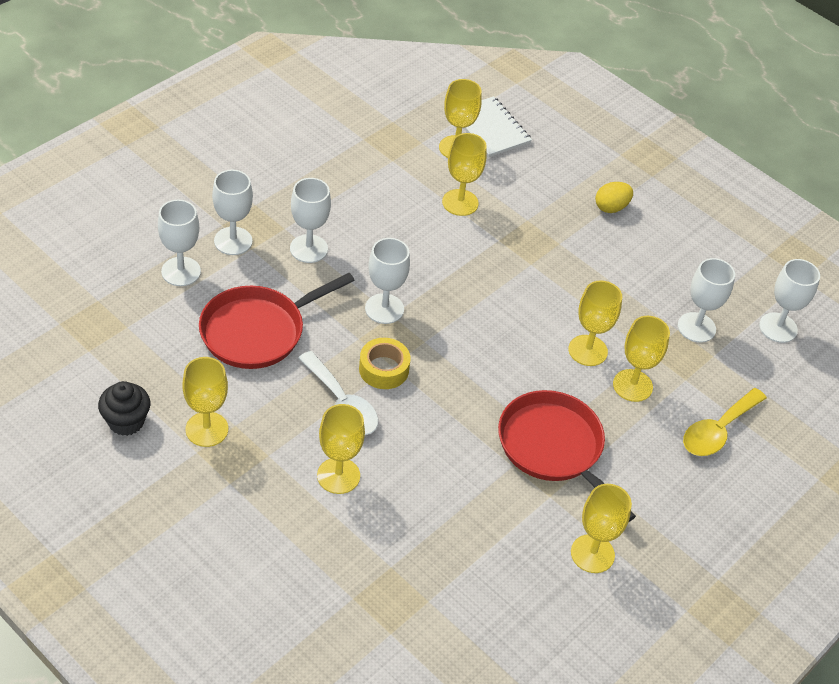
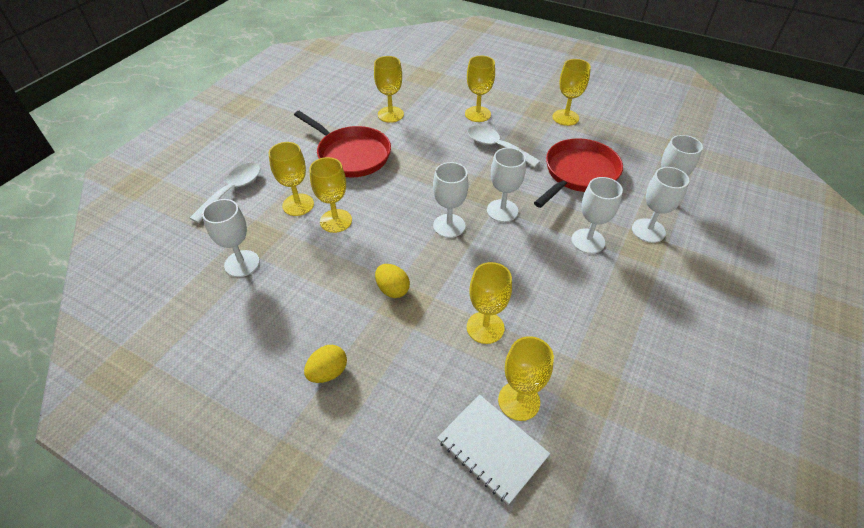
camera: 170 degrees right, 0 degrees up
(126, 421) = (611, 111): black cupcake -> none
(383, 369) = (481, 172): yellow tape -> none
(538, 258) = (392, 289): none -> yellow egg
(592, 554) = (319, 112): yellow goblet -> yellow goblet (390, 114)
(717, 431) = (233, 190): yellow spoon -> white spoon
(778, 328) = (163, 284): white goblet -> white goblet (449, 226)

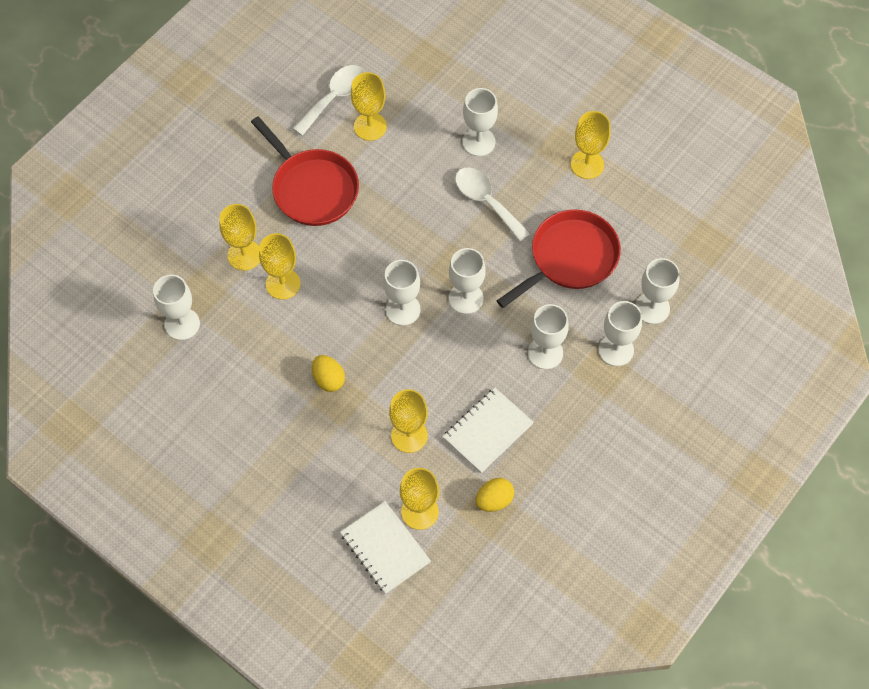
camera: 10 degrees right, 15 degrees up
(233, 190) = (175, 223): white spoon -> white spoon (334, 98)
(328, 372) = (255, 457): yellow egg -> yellow egg (494, 500)
(477, 114) = (478, 142): yellow goblet -> white goblet
(561, 312) = (487, 431): none -> white notebook

